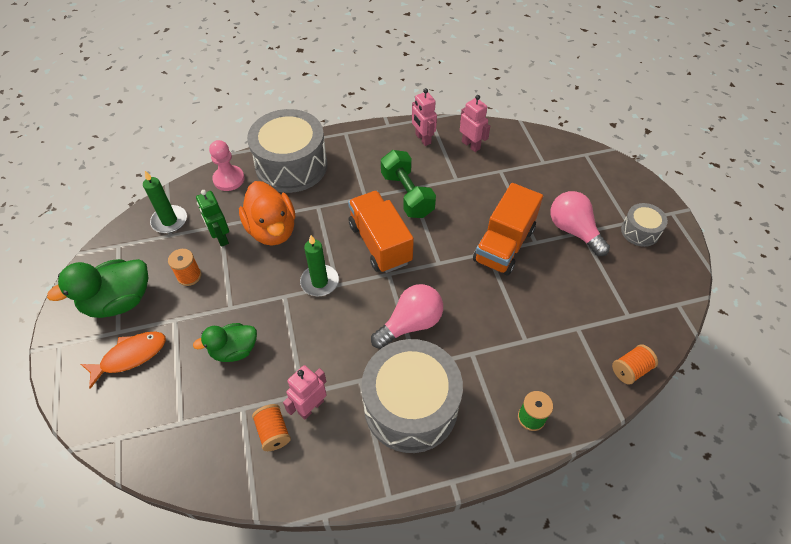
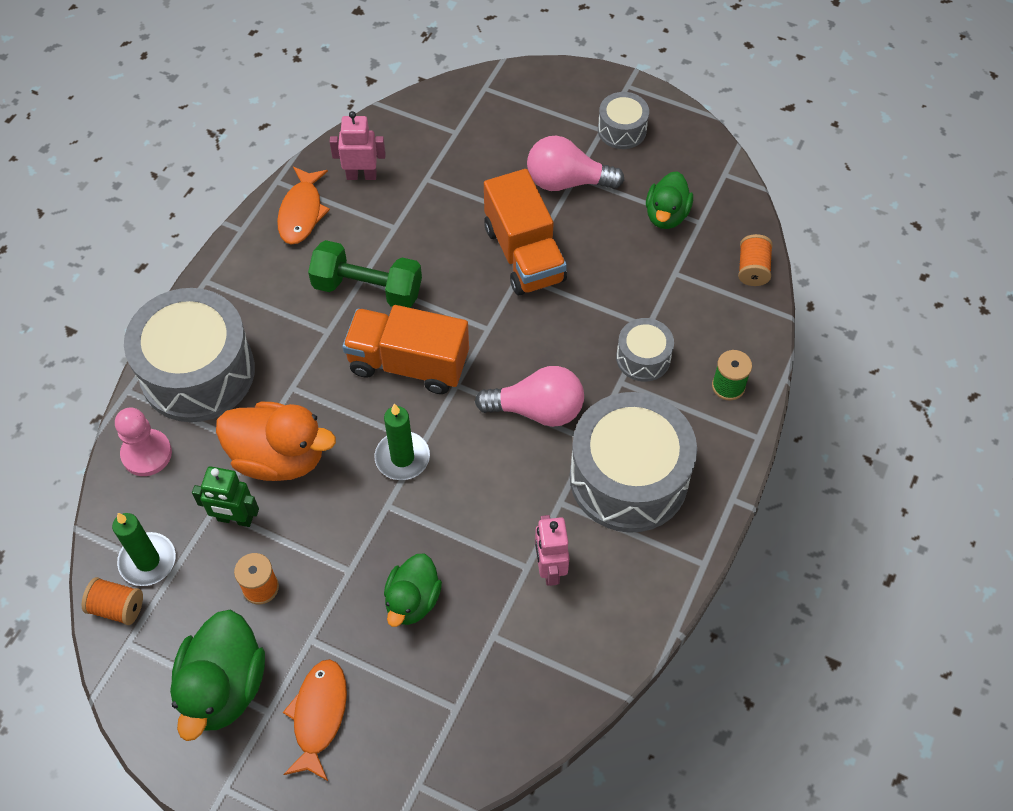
camera: 50 degrees left, 5 degrees up
(273, 432) = (547, 622): orange spool -> orange spool (117, 607)
(410, 324) = (537, 410): pink light bulb -> pink light bulb turned 90 degrees clockwise
(422, 139) = (302, 212): pink robot -> orange fish
(501, 354) = (643, 358): none -> grey drum
(611, 294) = (666, 215): none -> green duck

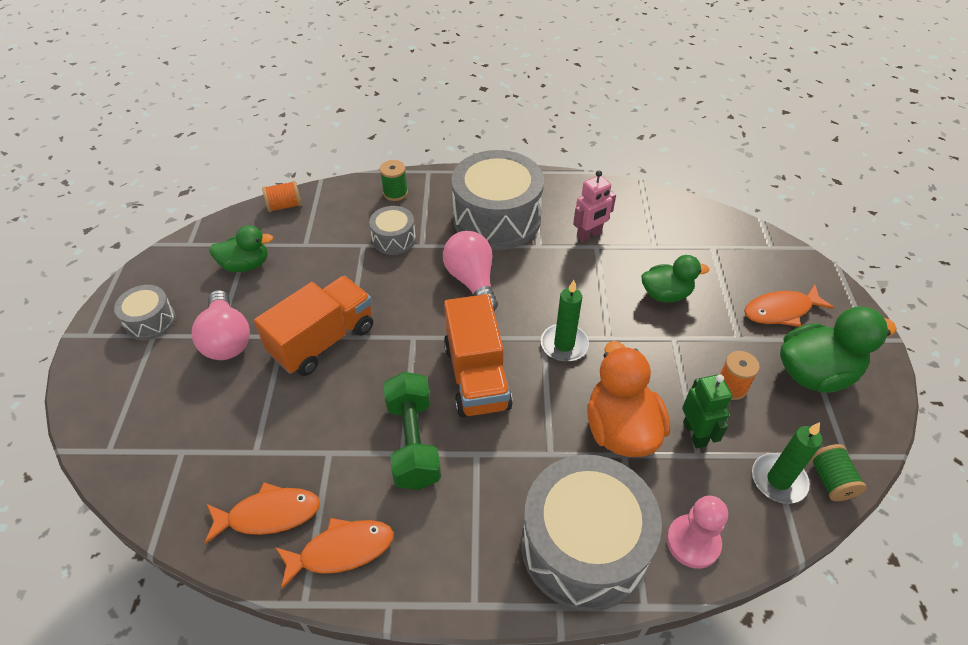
camera: 115 degrees left, 10 degrees down
(117, 607) = (830, 480): orange spool -> green spool
(361, 175) = (269, 514): pink robot -> orange fish

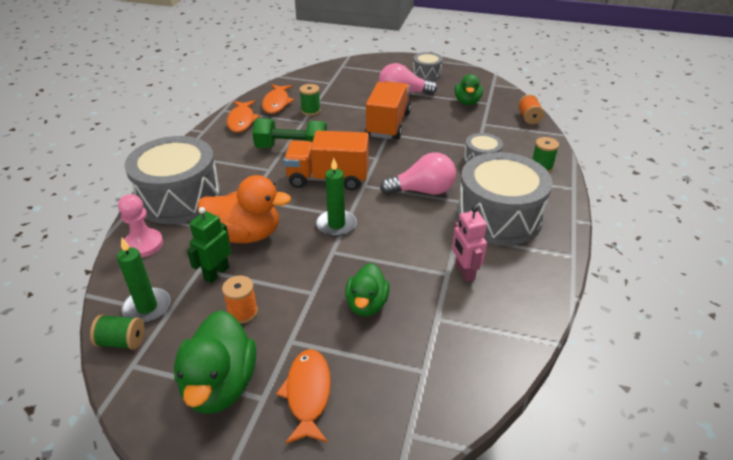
camera: 105 degrees right, 10 degrees down
(292, 451) = (310, 111): none -> green spool
(323, 340) = (388, 124): orange truck -> orange truck turned 135 degrees counterclockwise
(695, 433) = (216, 273): green robot -> green robot turned 120 degrees clockwise

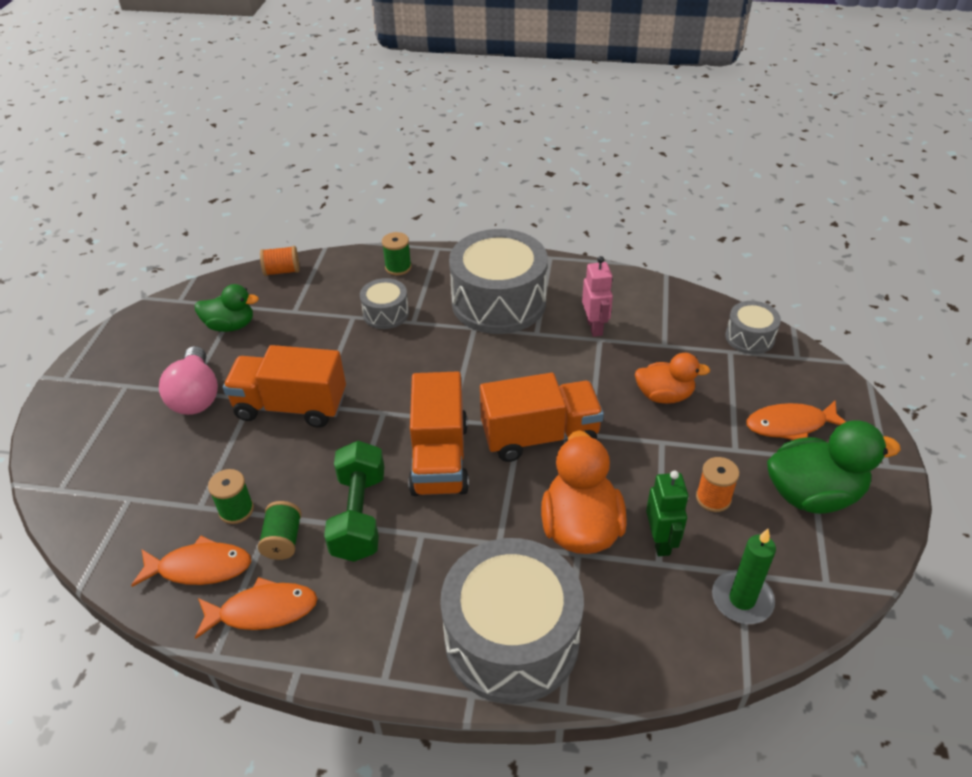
camera: 95 degrees left, 5 degrees up
(122, 341) = (801, 607): green spool -> green spool (283, 540)
(143, 244) = (630, 650): pink pawn -> none
(216, 273) = (660, 541): green robot -> green robot turned 120 degrees counterclockwise
(336, 225) = (540, 436): green candle -> orange truck
(366, 304) = (664, 395): green duck -> orange duck
(422, 191) = (457, 362): pink light bulb -> none
(426, 74) = (126, 371): grey drum -> grey drum (749, 337)
(464, 272) = (594, 327): pink robot -> pink robot turned 75 degrees counterclockwise

